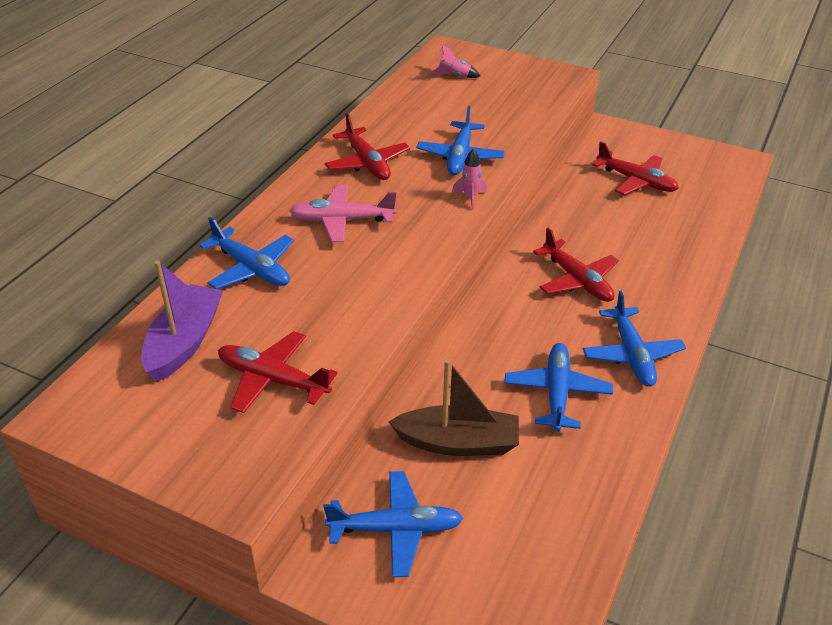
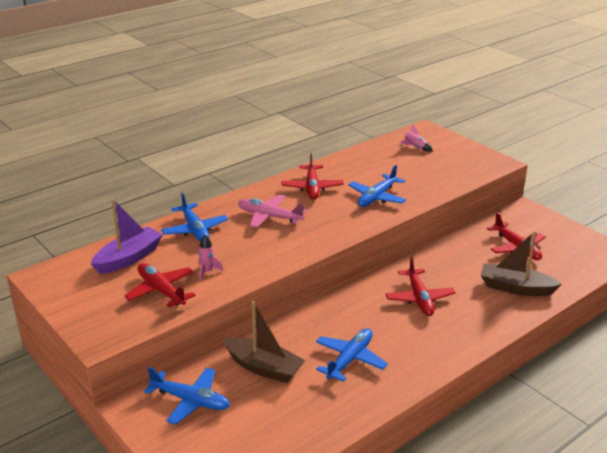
camera: 25 degrees right, 10 degrees down
(470, 197) = (362, 223): pink rocket -> pink rocket (207, 272)
(631, 354) = (421, 353): blue plane -> none
(672, 234) = (515, 288): none -> brown boat

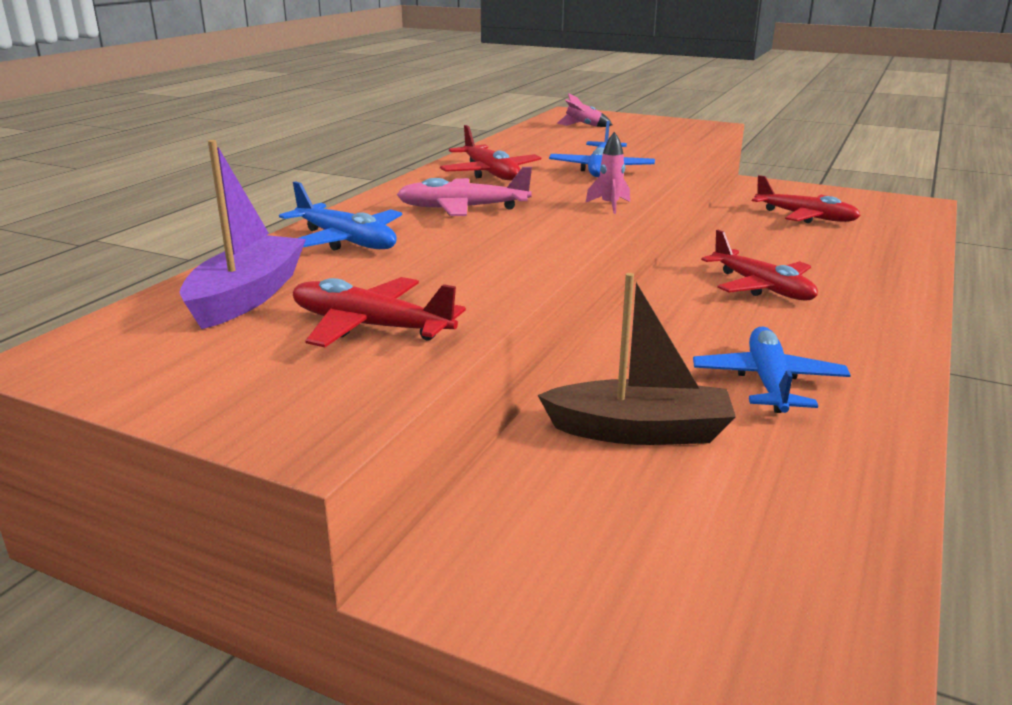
camera: 25 degrees left, 5 degrees down
(190, 400) = (559, 527): blue plane -> none
(207, 272) = (435, 285): pink rocket -> pink rocket (610, 205)
(515, 288) = (866, 253): brown boat -> none

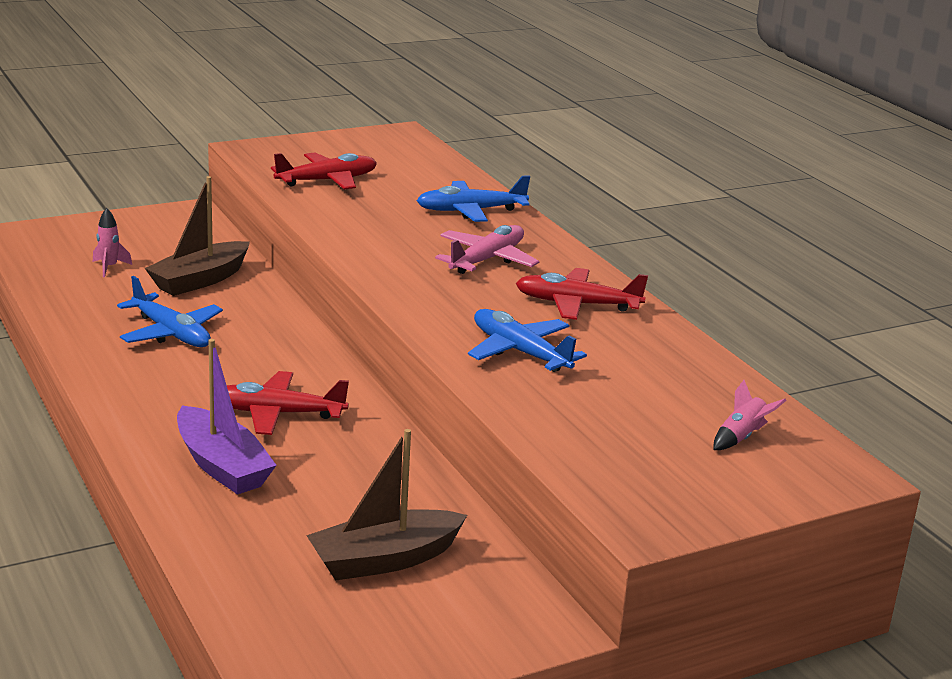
camera: 125 degrees right, 0 degrees up
(247, 296) = (415, 171): purple boat -> purple boat (222, 466)
(610, 205) = (409, 306): pink rocket -> pink rocket (109, 267)
(805, 217) = (384, 560): red plane -> brown boat

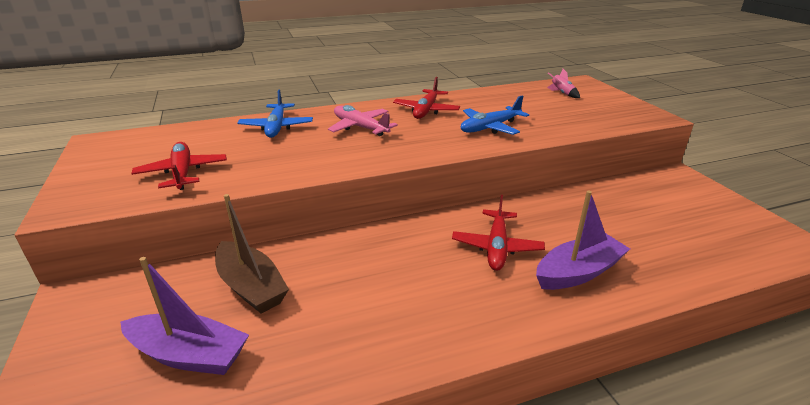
camera: 80 degrees left, 5 degrees up
(109, 267) = (189, 355): pink rocket -> purple boat
(171, 333) = (359, 303): blue plane -> none
(384, 560) = (654, 213): brown boat -> none

